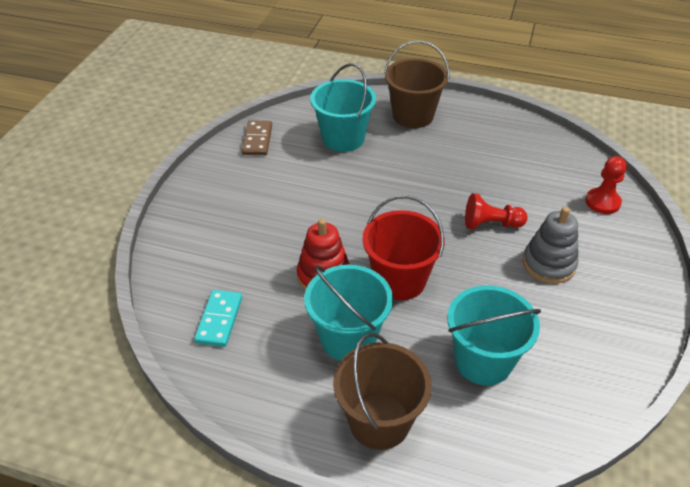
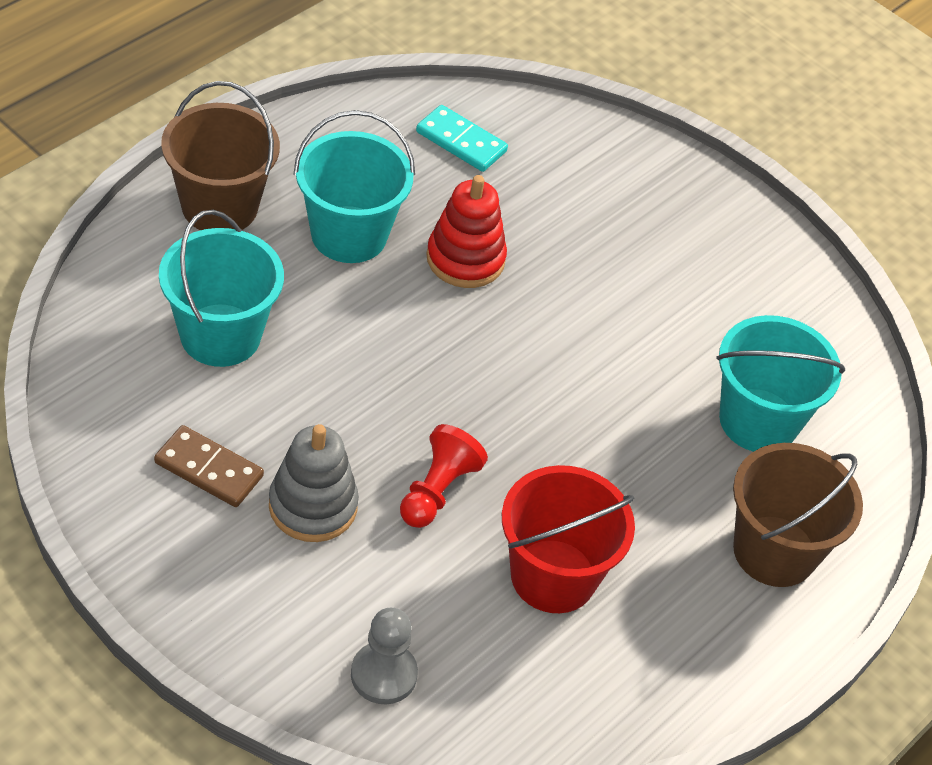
camera: 110 degrees right, 5 degrees up
(257, 140) = (812, 315): brown domino -> brown domino (209, 469)
(399, 280) = (404, 328): red bucket -> red bucket (553, 576)
(602, 202) = (383, 674): red pawn -> grey pawn

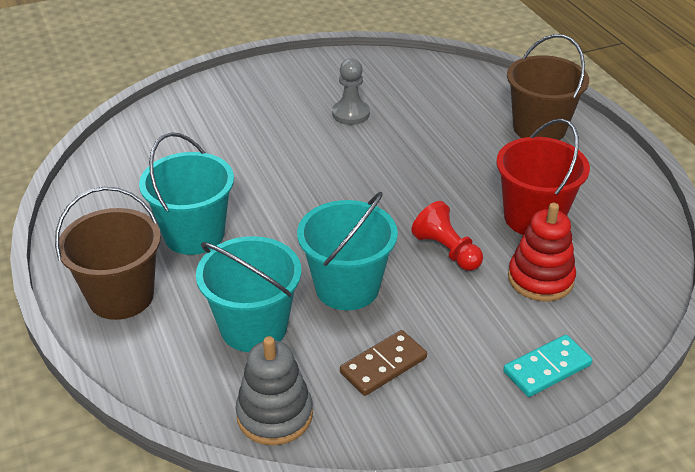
camera: 60 degrees left, 10 degrees down
(313, 506) = (439, 316): grey stacking toy -> grey stacking toy (274, 415)
(383, 674) = (595, 316): grey pawn -> grey pawn (350, 114)
(461, 141) = (142, 160): turquoise domino -> turquoise domino (547, 368)
(465, 259) = (250, 186): red stacking toy -> red stacking toy (540, 279)
(758, 420) = (442, 107): turquoise bucket -> turquoise bucket (347, 287)

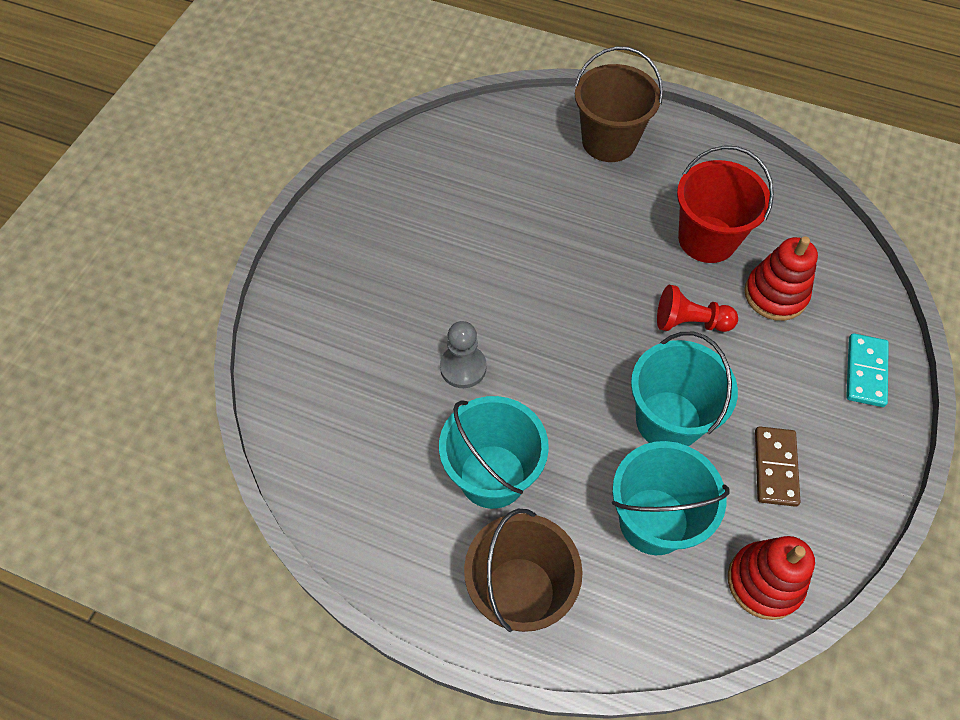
camera: 45 degrees left, 20 degrees up
(274, 415) = (764, 582): grey stacking toy -> red stacking toy
(350, 114) = (450, 237): grey pawn -> grey pawn (463, 367)

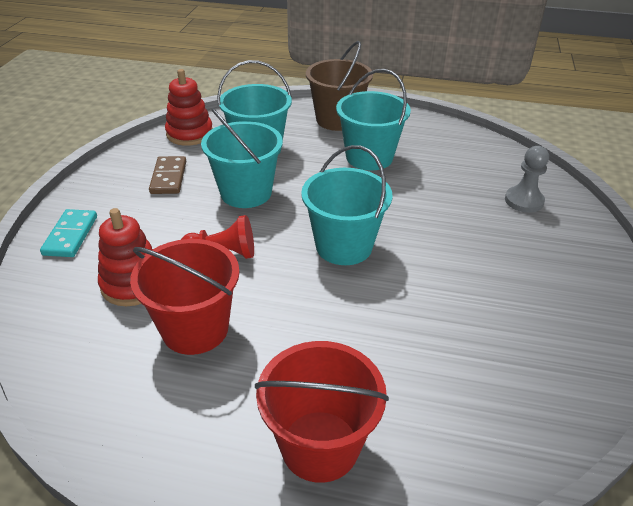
camera: 170 degrees right, 20 degrees down
(463, 367) = (414, 206): grey pawn -> grey pawn (524, 201)
(559, 315) = (344, 246): none -> turquoise bucket
(609, 141) = (320, 445): brown bucket -> red bucket

